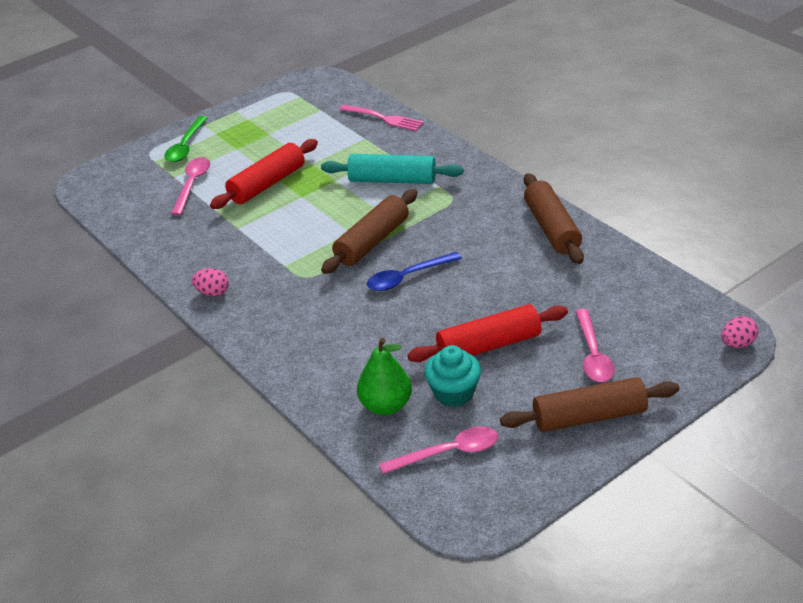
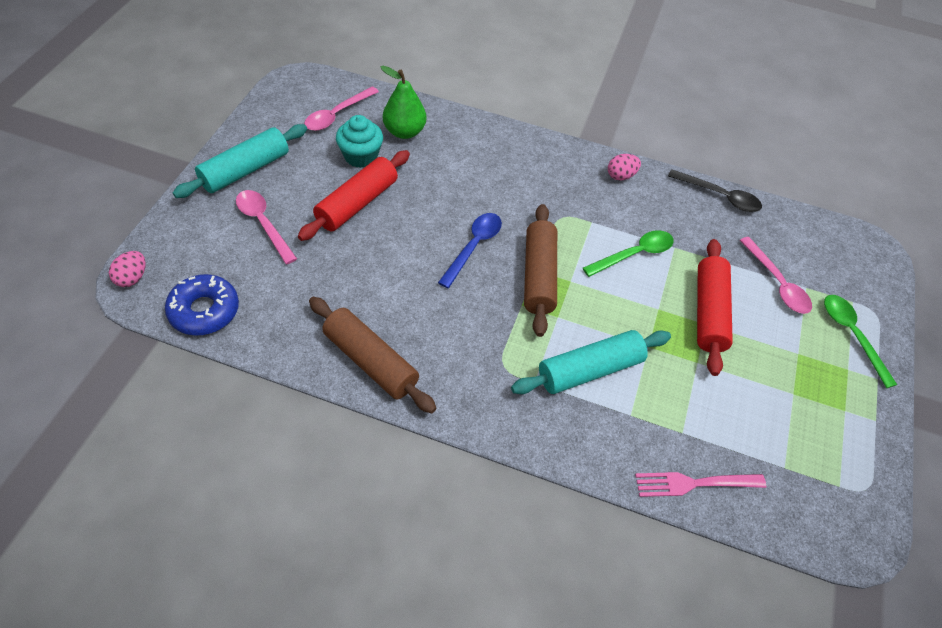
camera: 140 degrees right, 15 degrees up
(148, 250) = (719, 196): none -> black spoon
(277, 233) = (634, 254): none -> green spoon
(589, 417) = (245, 170): brown rolling pin -> turquoise rolling pin
(676, 299) = (204, 311): none -> blue donut

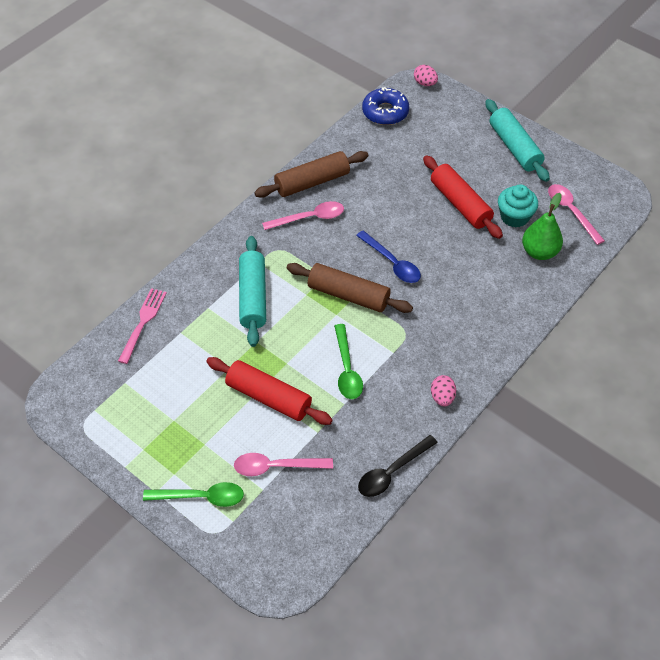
camera: 115 degrees right, 0 degrees up
(263, 224) = (454, 149): pink spoon -> pink spoon (309, 218)

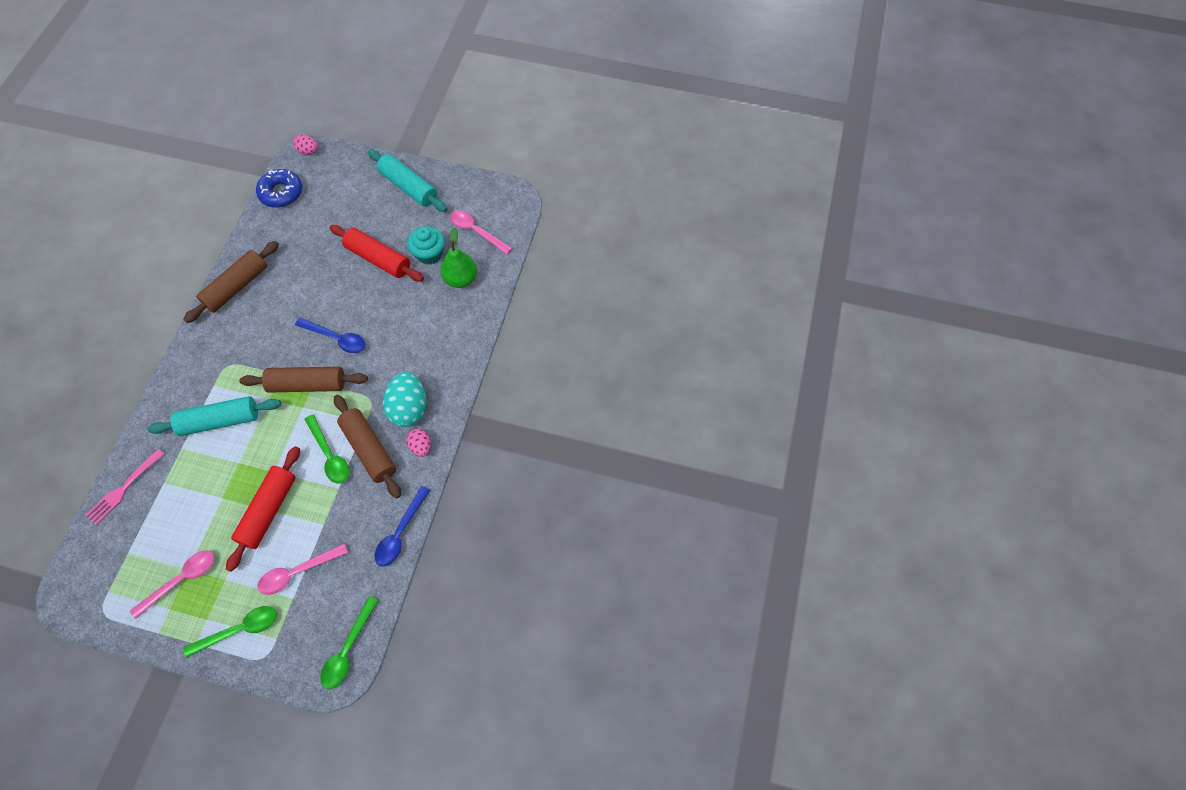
camera: 25 degrees left, 10 degrees up
(143, 323) = (124, 488): pink fork -> pink fork turned 135 degrees counterclockwise
(252, 297) = (220, 421): turquoise rolling pin -> turquoise rolling pin turned 75 degrees counterclockwise
(269, 397) = (268, 510): red rolling pin -> red rolling pin turned 75 degrees counterclockwise
(299, 562) = (348, 649): none -> green spoon
(309, 218) = (246, 323): pink spoon -> pink spoon (181, 580)
(388, 379) = (369, 449): none -> brown rolling pin
(392, 472) = (400, 533): black spoon -> blue spoon
(442, 355) = (409, 408): none -> turquoise egg

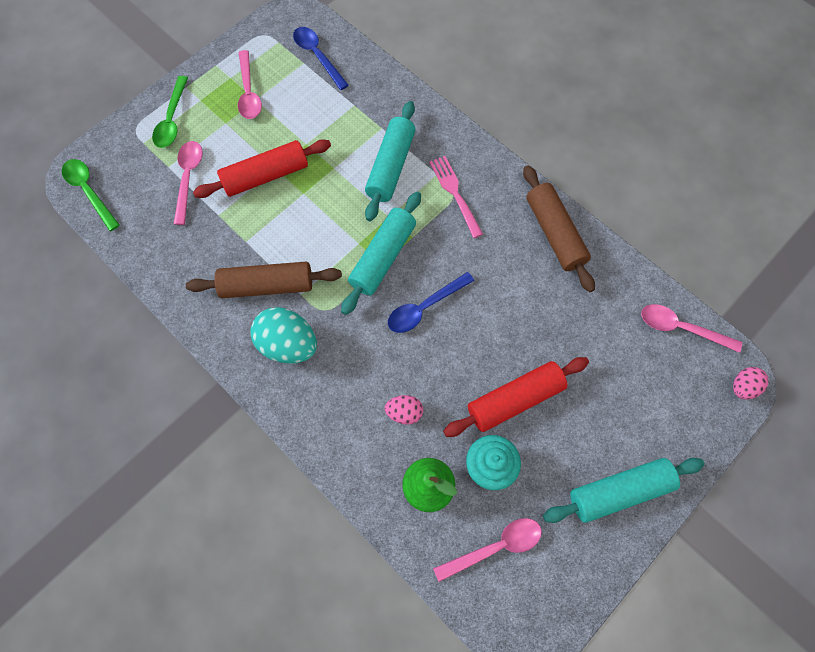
camera: 120 degrees right, 5 degrees up
(124, 488) = (369, 75): pink fork -> pink fork (455, 194)
(268, 510) = (265, 176): red rolling pin -> red rolling pin turned 75 degrees counterclockwise
(281, 193) = (681, 328): blue donut -> pink spoon
(307, 384) = (383, 257): brown rolling pin -> turquoise rolling pin
(330, 455) = (286, 247): green spoon -> none
(400, 533) = (159, 277): blue spoon -> blue spoon (317, 56)
(421, 447) = (235, 336): pink egg -> pink egg (404, 412)

